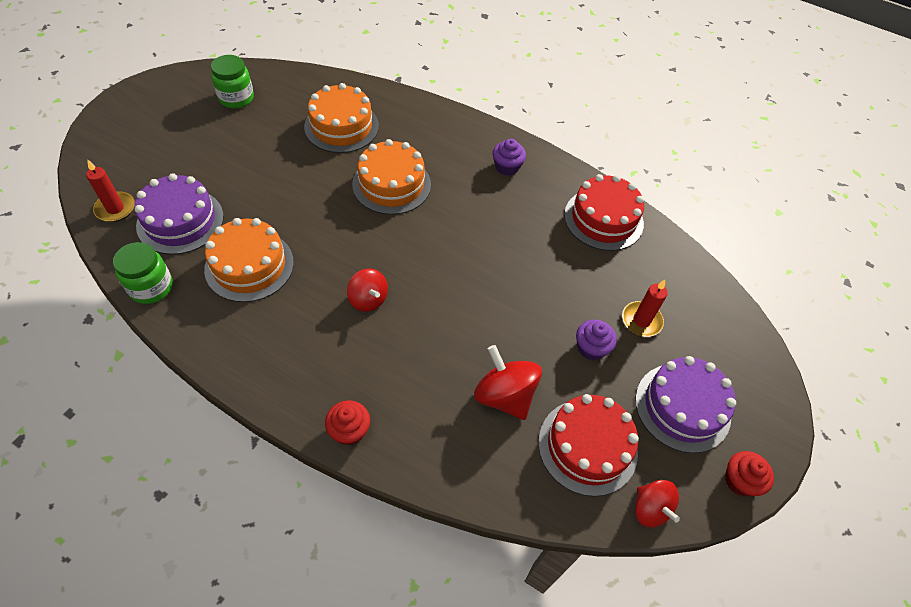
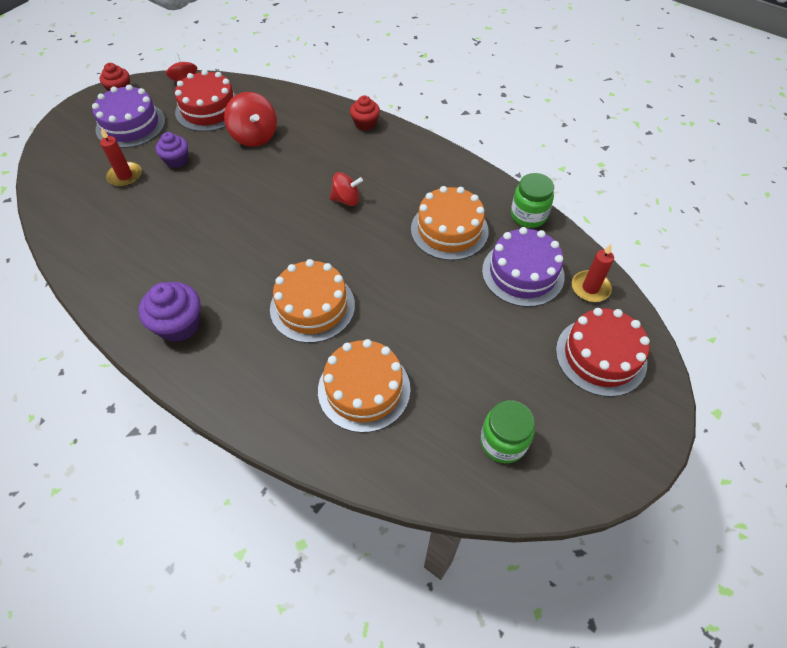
camera: 170 degrees left, 0 degrees up
(368, 299) = (346, 200): red spinning top -> red spinning top turned 120 degrees clockwise
(507, 167) = (179, 325): purple cupcake -> purple cupcake, size x1.53
(603, 219) = (104, 261): red cake -> red cake (601, 356)

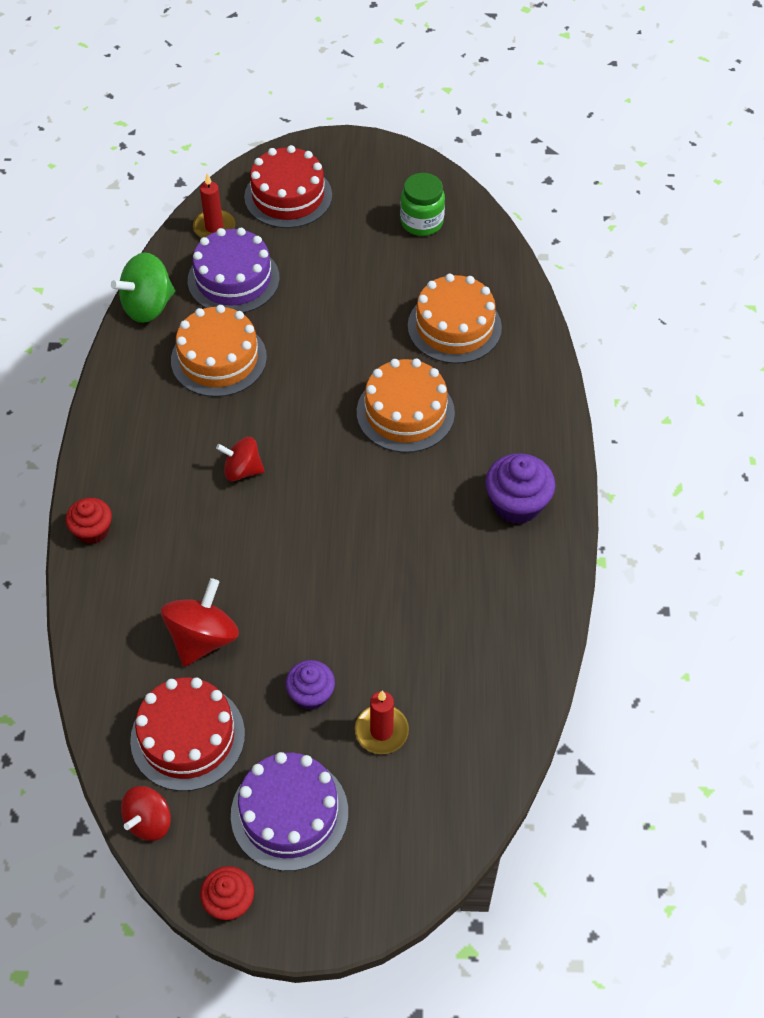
camera: 125 degrees left, 0 degrees up
(346, 200) = (242, 470): red spinning top -> red spinning top turned 45 degrees counterclockwise
(528, 215) = (148, 306): green jar -> green spinning top

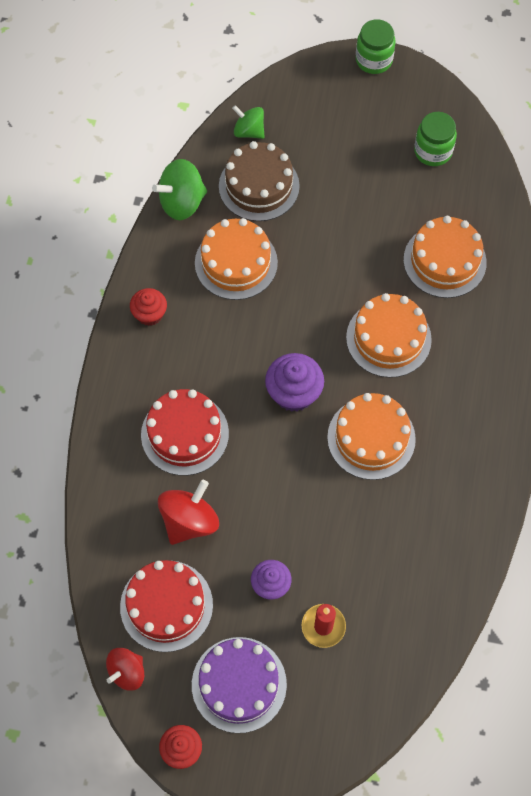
camera: 10 degrees right, 10 degrees up
(92, 530) = (111, 409): red cupcake -> red cupcake (149, 314)
(214, 227) = (249, 131): red candle -> green spinning top
(233, 279) = (259, 186): purple cake -> brown cake
(242, 470) = (242, 372): red spinning top -> none
(288, 196) = (318, 108): red cake -> red cake (185, 434)
(341, 144) = (374, 60): none -> green jar
(403, 518) = (371, 438): none -> orange cake
(517, 504) = (470, 440): purple cupcake -> purple cupcake (294, 393)

